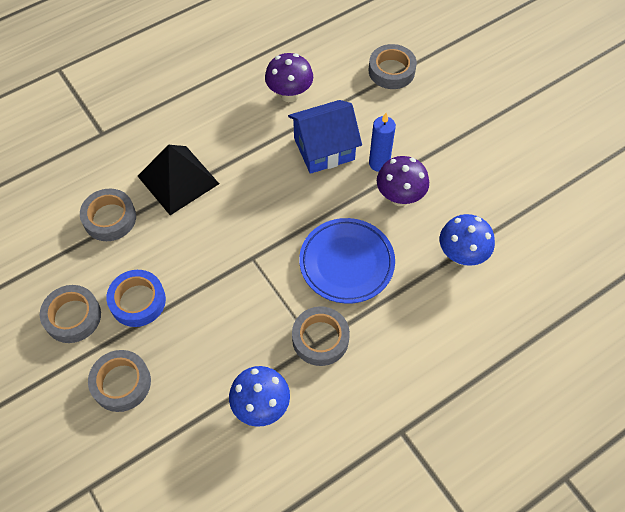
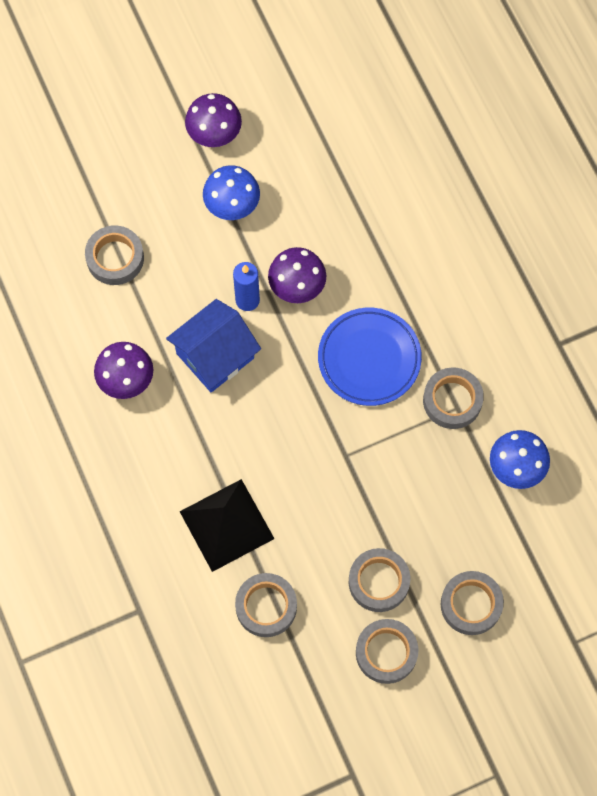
camera: 80 degrees left, 10 degrees up
(138, 301) = (378, 582): blue tape -> grey tape
(324, 149) = (215, 355): blue house -> blue house turned 60 degrees clockwise
(461, 255) = (380, 243): blue mushroom -> blue mushroom (232, 207)
(521, 117) = (214, 136): none -> purple mushroom

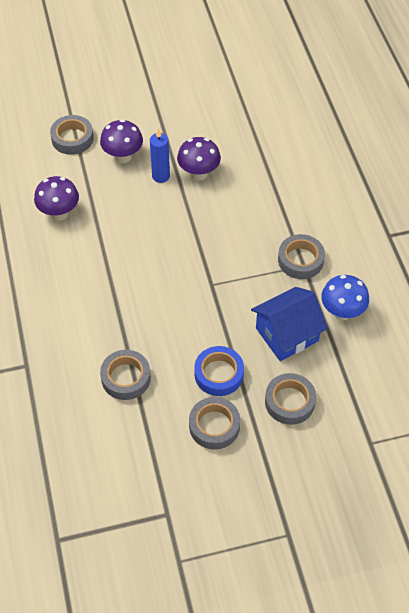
camera: 10 degrees right, 15 degrees down
(214, 136) = (161, 78): purple mushroom -> purple mushroom (123, 157)
(215, 355) = (128, 207): blue house -> blue house (287, 334)
(226, 524) = (109, 317): black pyramid -> none
(232, 207) = (163, 120): blue mushroom -> none
(369, 359) = (242, 224): blue plate -> none
(378, 582) = (219, 374): grey tape -> blue tape

